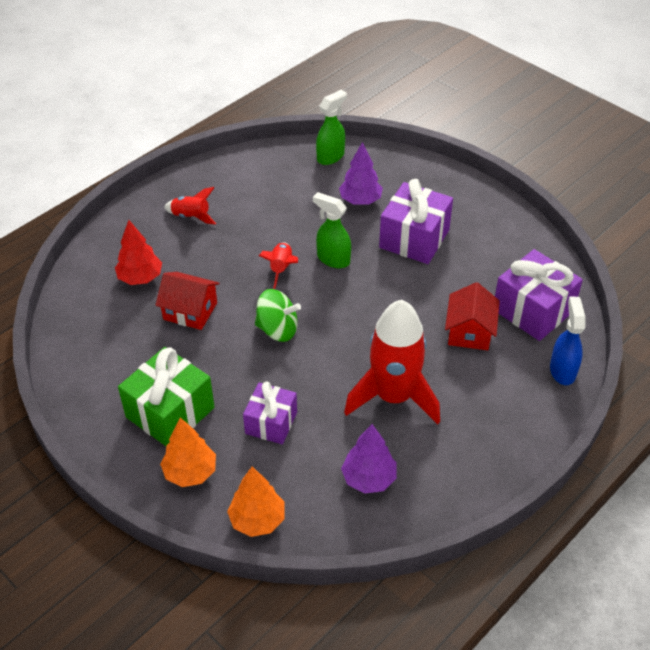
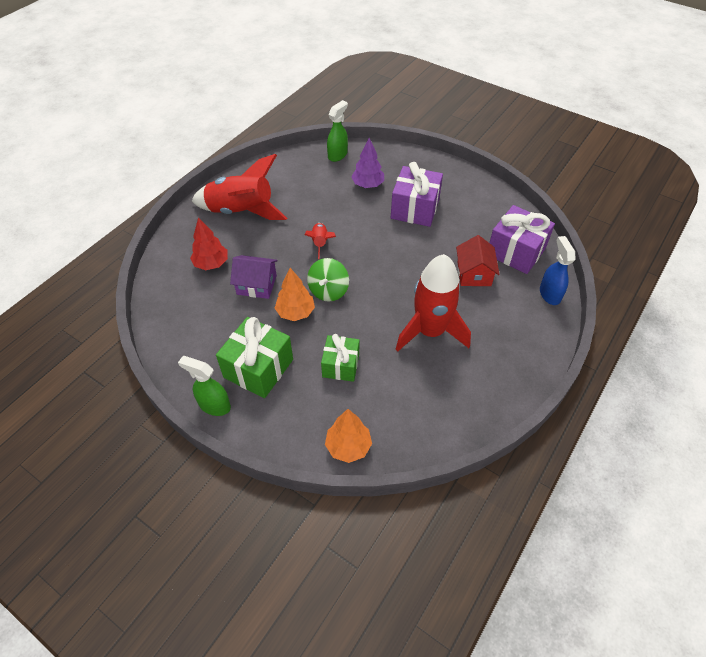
camera: 10 degrees left, 5 degrees up
(190, 311) = (256, 285): red house -> purple house
(190, 472) = (285, 415): orange tree -> orange tree (295, 312)
(191, 216) = (241, 211): red rocket -> red rocket, size x2.18
(271, 423) = (341, 365): purple gift -> green gift
(277, 329) = (328, 291): green spinning top -> green spinning top turned 105 degrees clockwise
(333, 259) = (358, 231): green spray bottle -> green spray bottle (214, 405)
(369, 478) = (427, 399): purple tree -> none

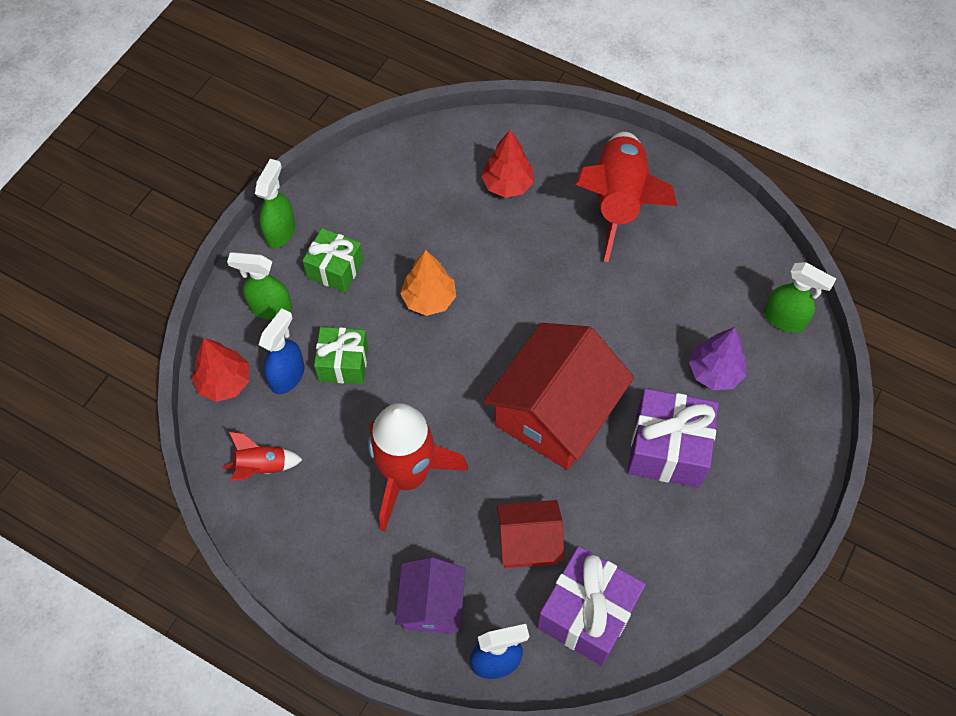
camera: 85 degrees right, 10 degrees up
(256, 285) = (474, 245): purple house -> purple house (431, 604)
(258, 368) = (335, 269): green gift -> green gift, size x0.64
(285, 413) = (270, 308): none -> green spray bottle
(320, 243) = (566, 315): red rocket -> red rocket (262, 467)
(328, 291) = (472, 336): green spinning top -> none
(347, 402) = (287, 375): none -> blue spray bottle
(348, 446) = (224, 382): orange tree -> red tree
(388, 254) = (555, 412): none -> red house

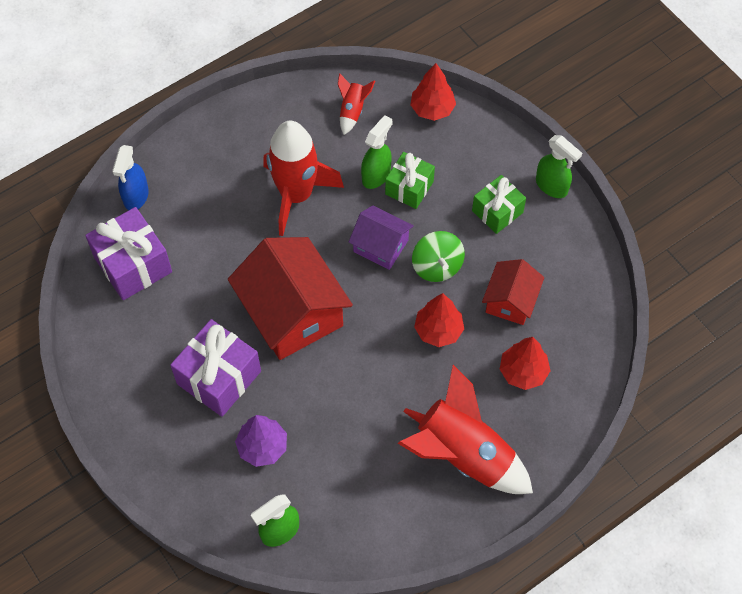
camera: 115 degrees right, 0 degrees up
(270, 308) = (482, 157): green spray bottle -> green spray bottle (376, 175)
(287, 375) = (417, 149): blue spray bottle -> none
(429, 299) = (437, 266): orange tree -> green spinning top
(431, 604) = (196, 175): purple house -> purple house (381, 246)
(502, 270) = (438, 330): none -> red tree
(529, 542) = (204, 251): red house -> red house (510, 301)

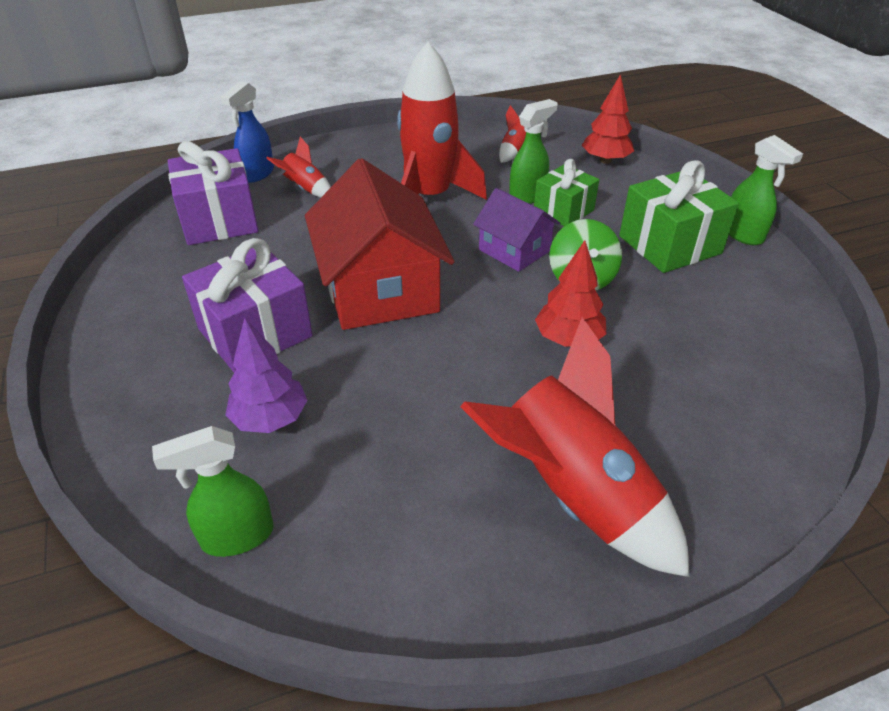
camera: 15 degrees right, 20 degrees down
(187, 207) = (305, 189): none -> red rocket
(497, 211) = (669, 245): green gift -> green gift, size x1.55
(510, 301) = (677, 327): red house -> none
(523, 372) = (687, 407): red tree -> none

